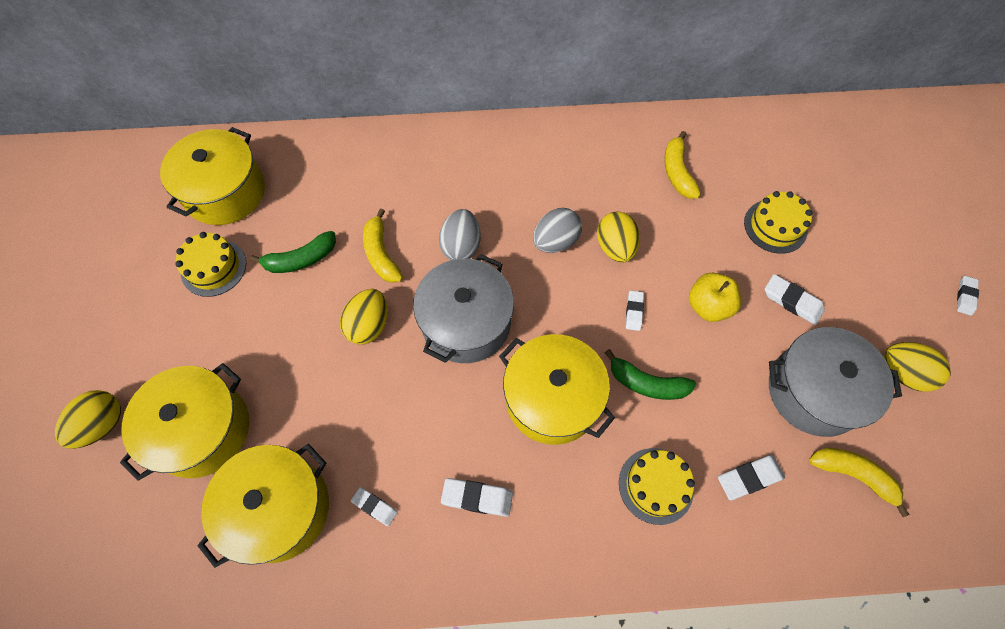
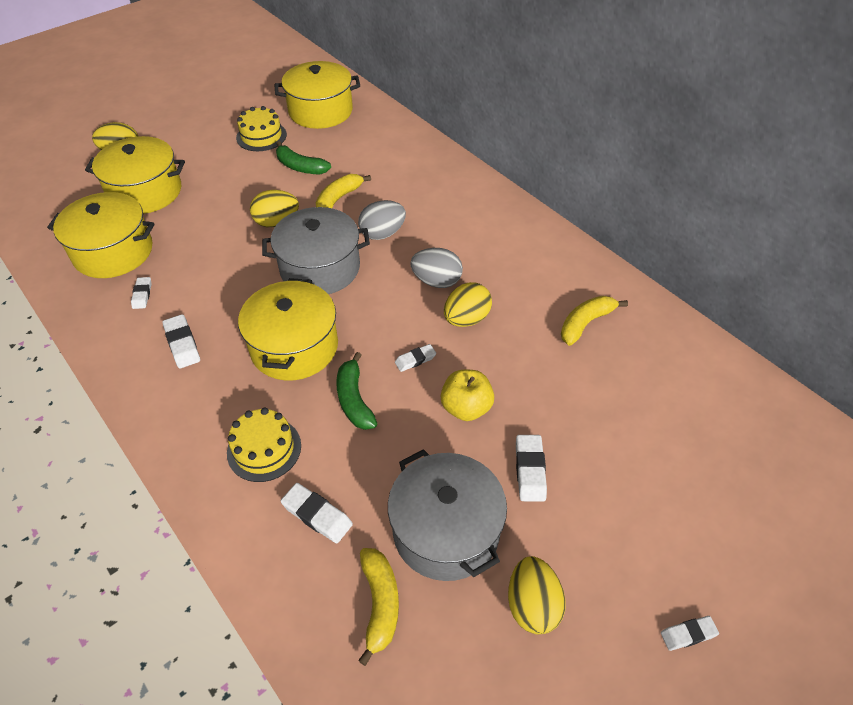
camera: 55 degrees right, 15 degrees down
(775, 226) = (602, 420): yellow cake -> none

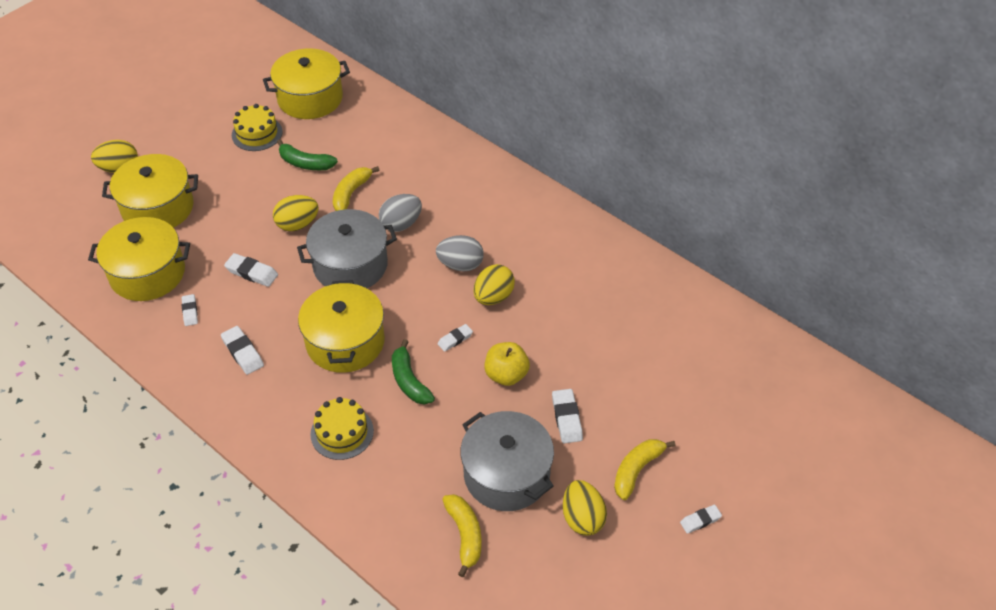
camera: 10 degrees left, 0 degrees up
(317, 515) = (400, 478): white eraser -> white eraser (252, 272)
(585, 323) = (598, 287): yellow banana -> yellow banana (636, 470)

